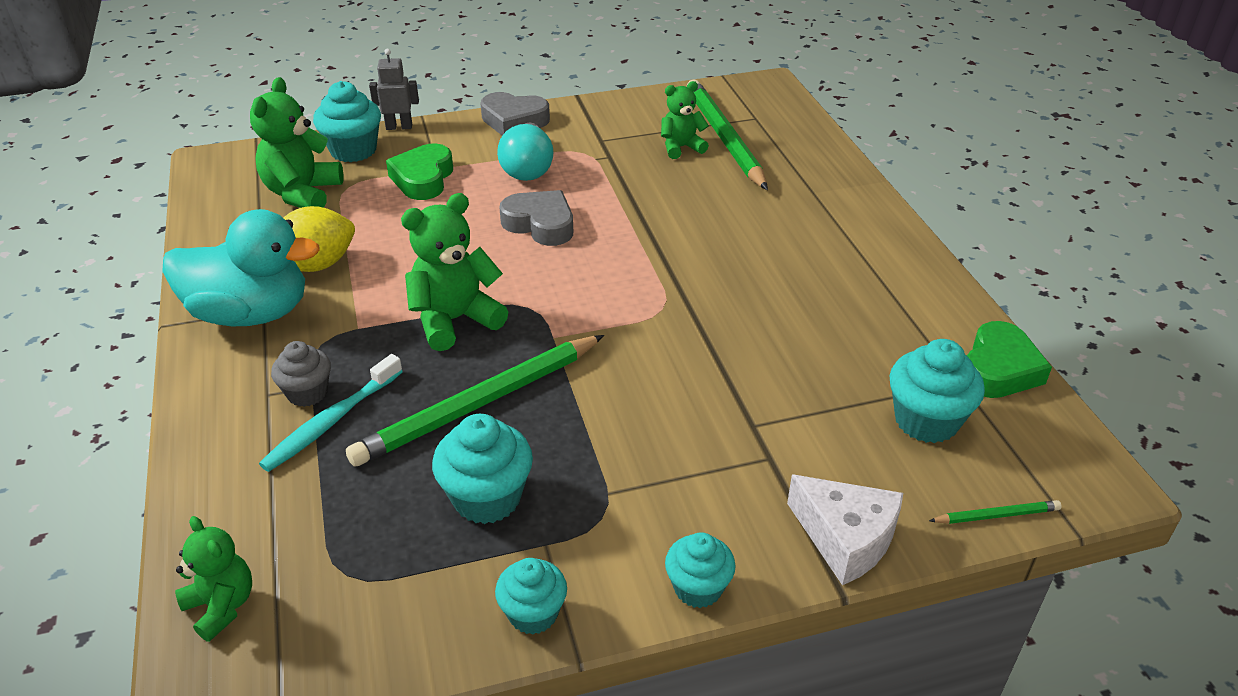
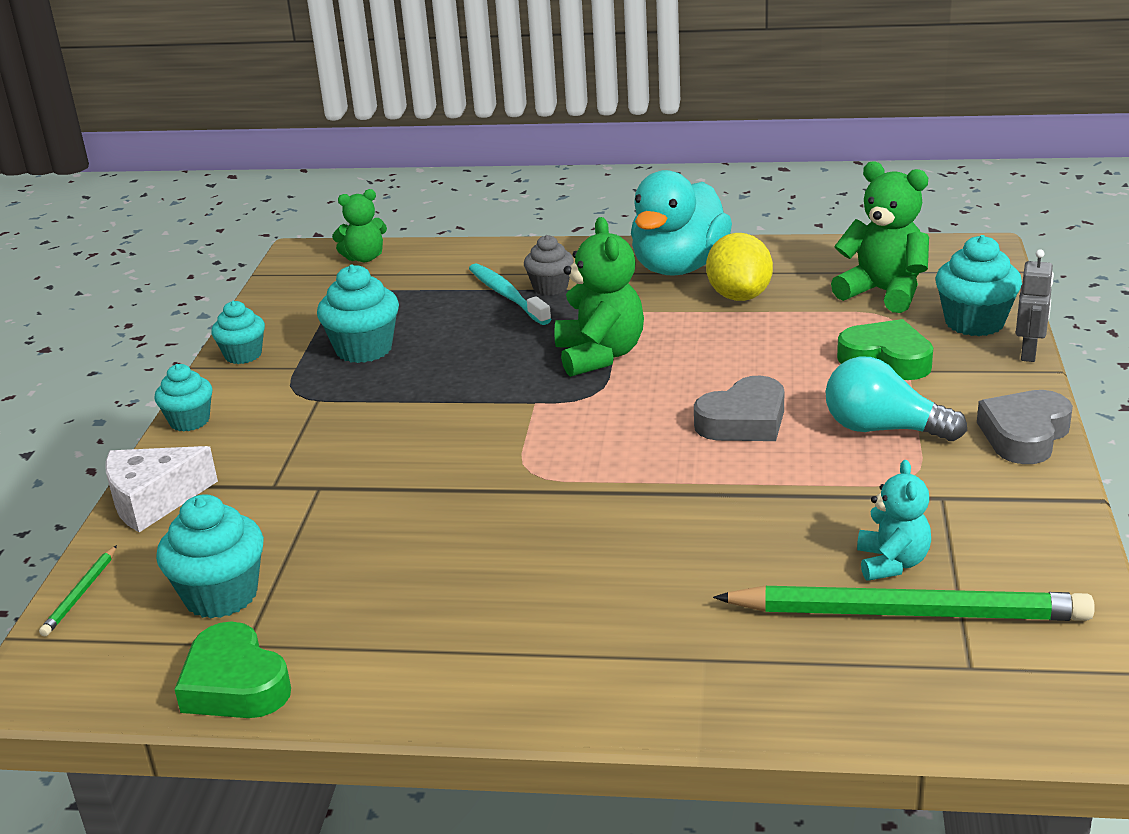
camera: 115 degrees right, 10 degrees down
(479, 404) = (472, 356): green pencil -> none
(681, 147) = (892, 563): green teddy bear -> turquoise teddy bear

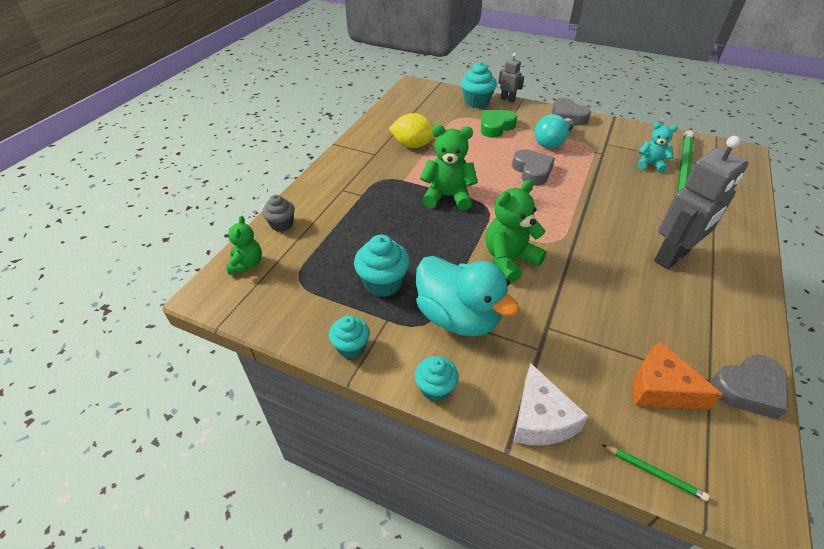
camera: 75 degrees left, 15 degrees up
(221, 596) = (660, 388): turquoise cupcake -> orange cheese
(235, 684) = (748, 389): green heart -> grey heart
(507, 295) = (355, 214): turquoise toothbrush -> none
(549, 601) = (672, 257): none -> grey robot
(550, 287) = (357, 197): grey cupcake -> grey cupcake (282, 224)
(679, 267) = (368, 154): turquoise duck -> turquoise duck (458, 317)
(883, 292) = (437, 113): green teddy bear -> green teddy bear (509, 260)

